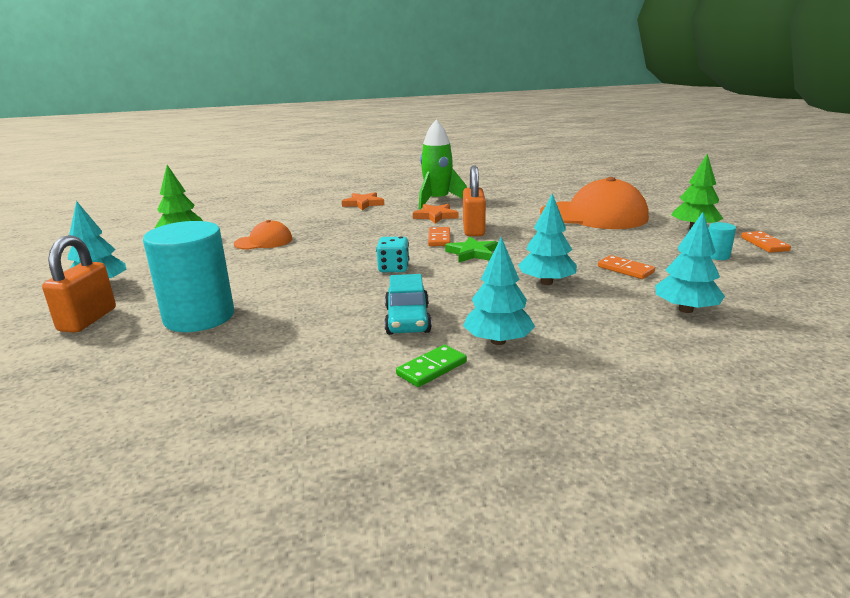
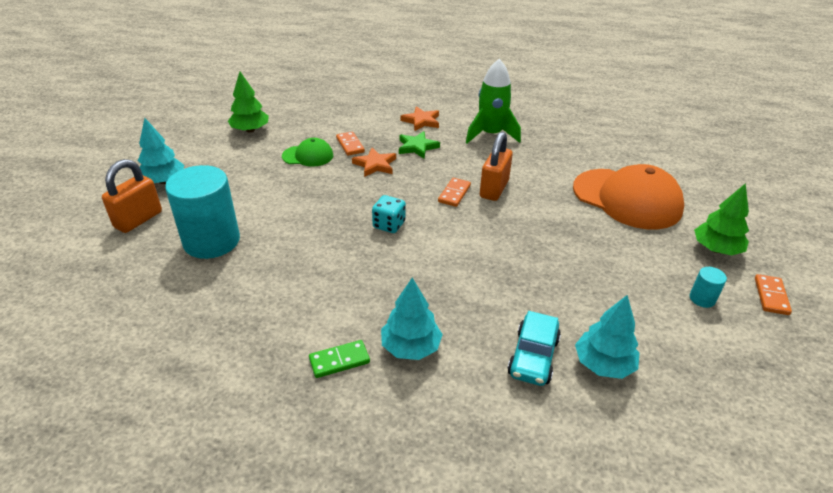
camera: 20 degrees right, 15 degrees up
(264, 241) = (308, 156): orange cap -> green cap
(407, 320) = (358, 296): turquoise car -> turquoise car (533, 357)
(435, 216) = (473, 158): orange star -> orange star (375, 165)
(472, 253) = (469, 223): green star -> green star (417, 147)
(546, 282) = (505, 285): turquoise tree -> none
(625, 269) = (592, 290): orange domino -> orange domino (350, 145)

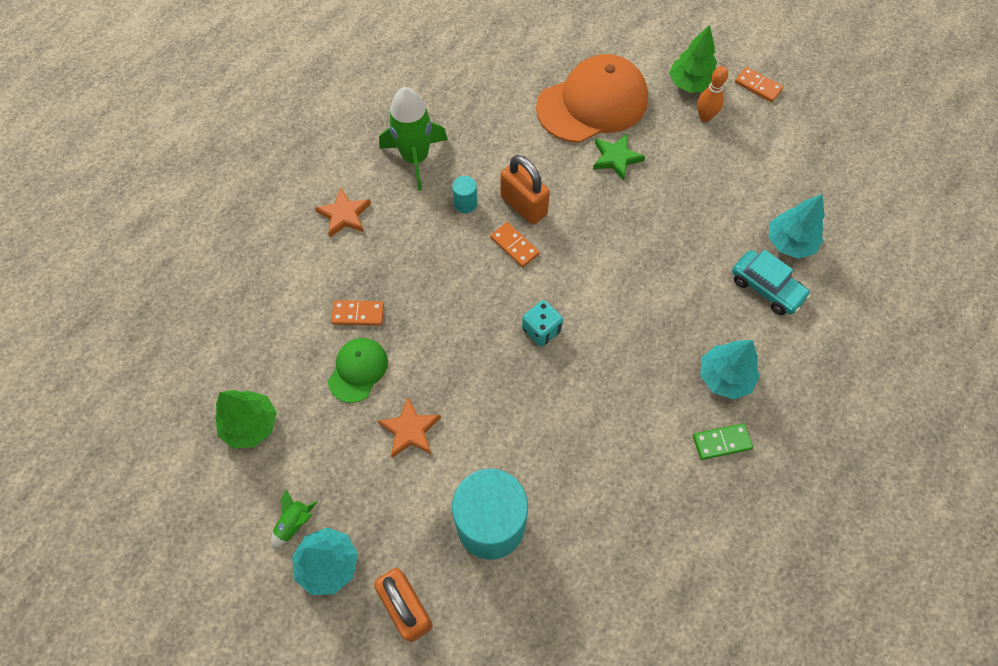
camera: 65 degrees left, 25 degrees up
(188, 162) = (294, 523): none -> green rocket
(339, 361) = (721, 442): green domino -> green domino turned 75 degrees clockwise
(375, 165) = (418, 302): orange star -> orange star (410, 430)
(417, 147) = (402, 243): green star -> green star (616, 158)
(689, 267) = (705, 117): none -> orange bowling pin
(702, 299) = (744, 133): turquoise cylinder -> turquoise cylinder (465, 203)

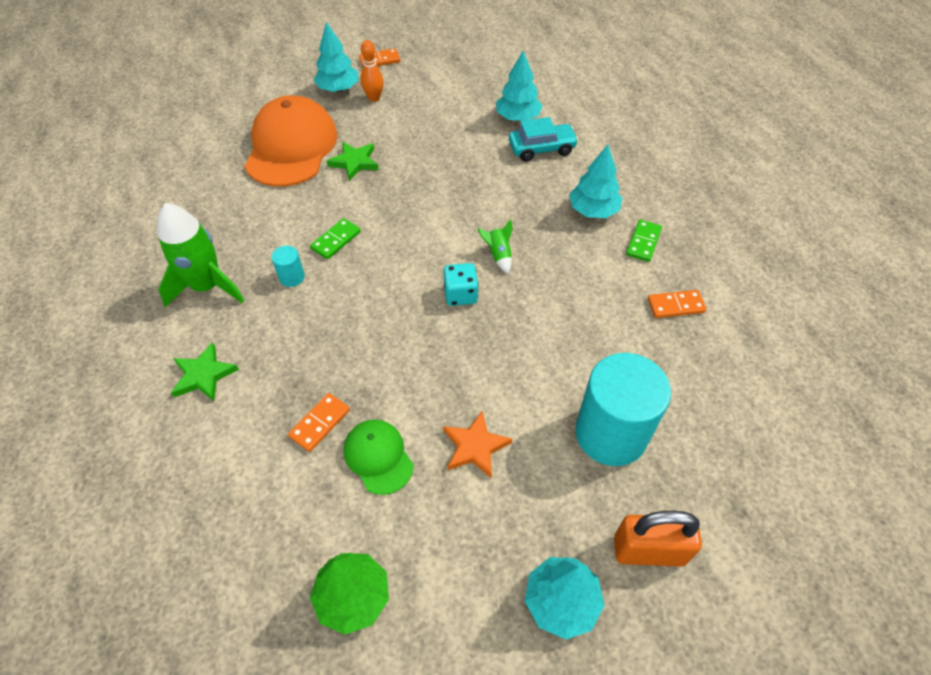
camera: 55 degrees left, 10 degrees down
(294, 523) = (496, 612): green rocket -> green rocket (498, 255)
(344, 215) = (204, 375): orange star -> green star
(514, 246) = (367, 267): orange domino -> orange domino (675, 305)
(523, 206) = (336, 240): orange padlock -> green domino
(690, 84) = (338, 89): green tree -> turquoise tree

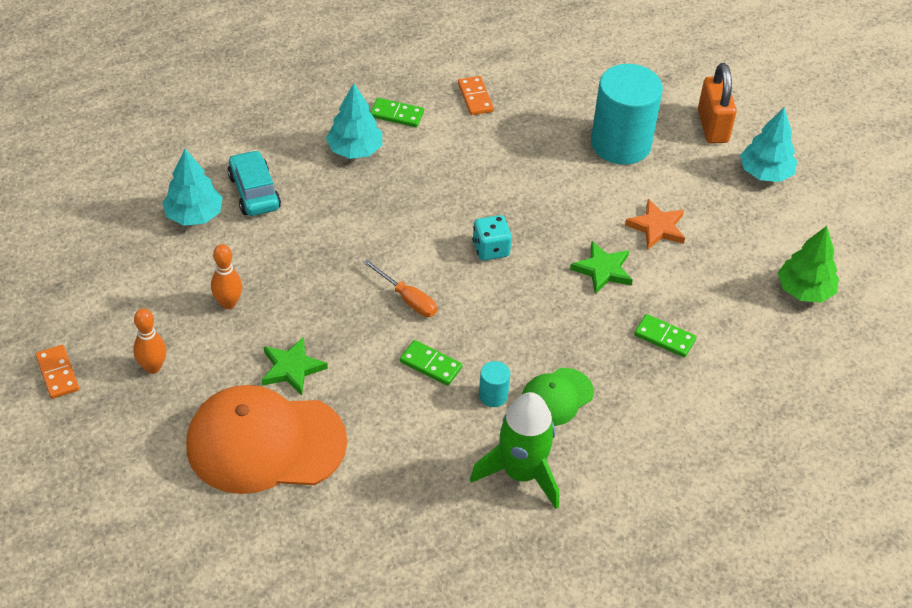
camera: 100 degrees left, 5 degrees down
(204, 375) = (637, 443): green star -> green star (603, 270)
(320, 423) = (664, 337): orange domino -> green domino
(338, 89) = (130, 413): turquoise tree -> none
(378, 457) = (685, 291): green cap -> green cap (557, 397)
(410, 232) = (407, 299): none -> orange screwdriver
(425, 133) = (228, 303): none -> orange bowling pin
(498, 255) = (431, 222): green rocket -> none

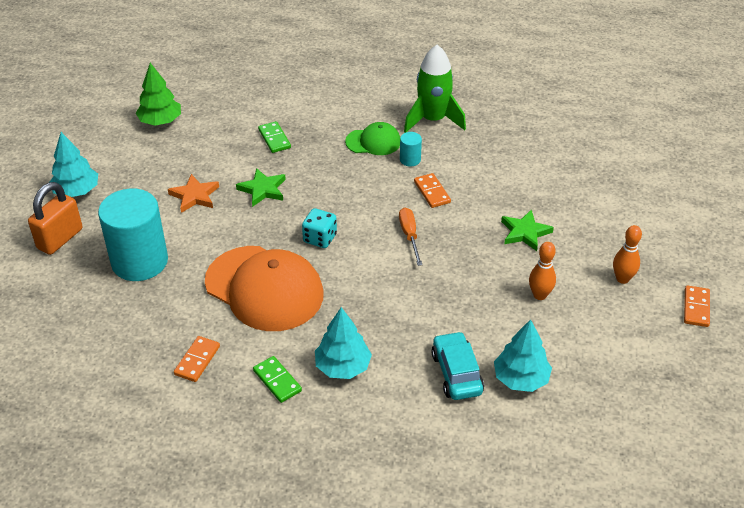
camera: 140 degrees left, 5 degrees down
(254, 192) = (456, 373): turquoise car -> turquoise car turned 150 degrees clockwise
(265, 443) = (573, 200): orange cap -> orange cap (264, 288)
(431, 364) = (432, 192): green domino -> orange domino

